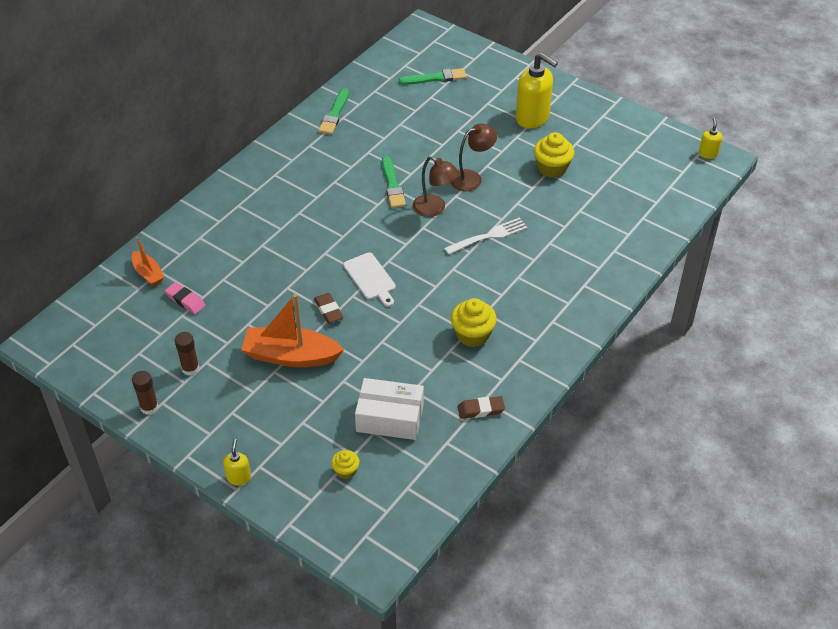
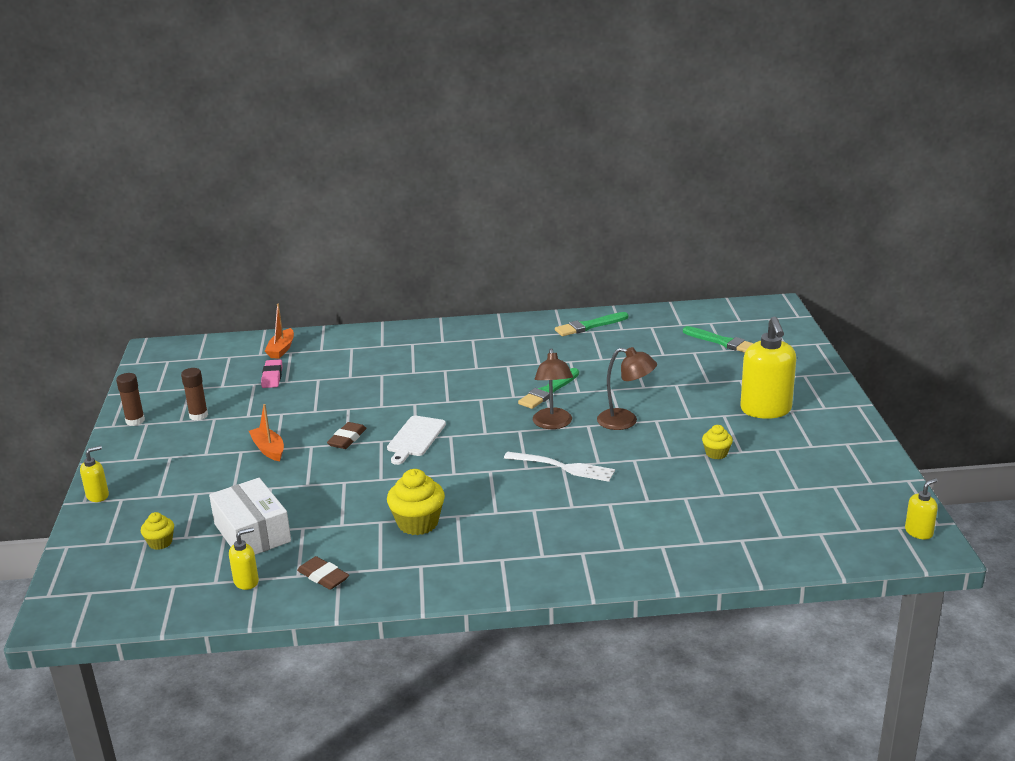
camera: 50 degrees right, 20 degrees down
(291, 356) = (268, 449): orange boat -> orange boat, size x0.53
(444, 449) = (246, 581): none -> yellow soap dispenser
(552, 168) = (716, 453): yellow cupcake -> yellow cupcake, size x0.56

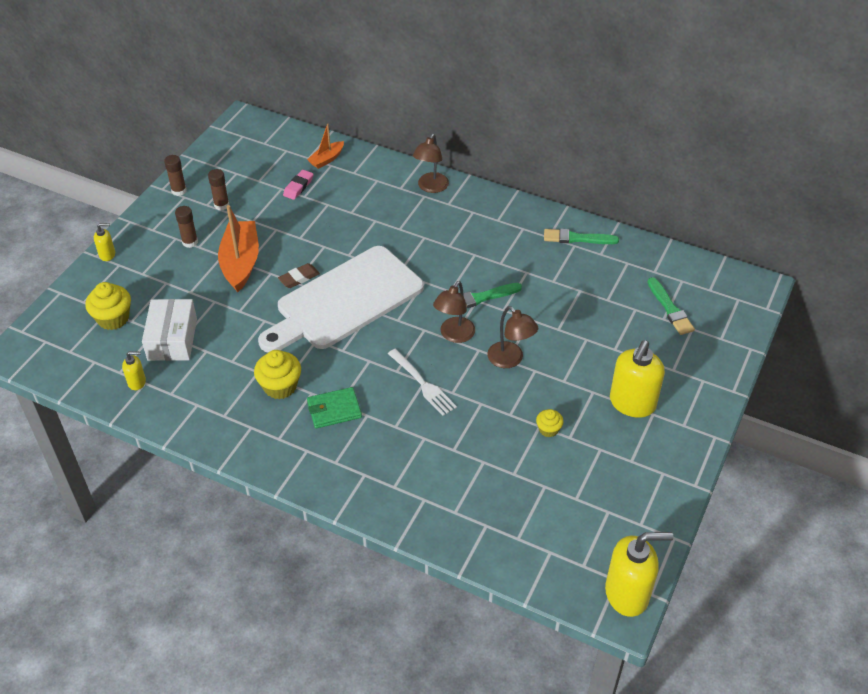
camera: 30 degrees right, 20 degrees up
(160, 542) = (113, 318): yellow cupcake -> yellow cupcake, size x1.77
(191, 454) = (190, 242): none -> brown glue stick
(268, 449) = (241, 262): orange boat -> orange boat, size x1.88
(323, 577) = (184, 403): brown eraser -> none
(412, 336) = (431, 187): none -> brown lamp
(415, 438) = (345, 301): white cutting board -> white cutting board, size x2.39
(495, 518) = (334, 410): none -> green wallet
(919, 532) = (627, 594): yellow soap dispenser -> yellow soap dispenser, size x2.07

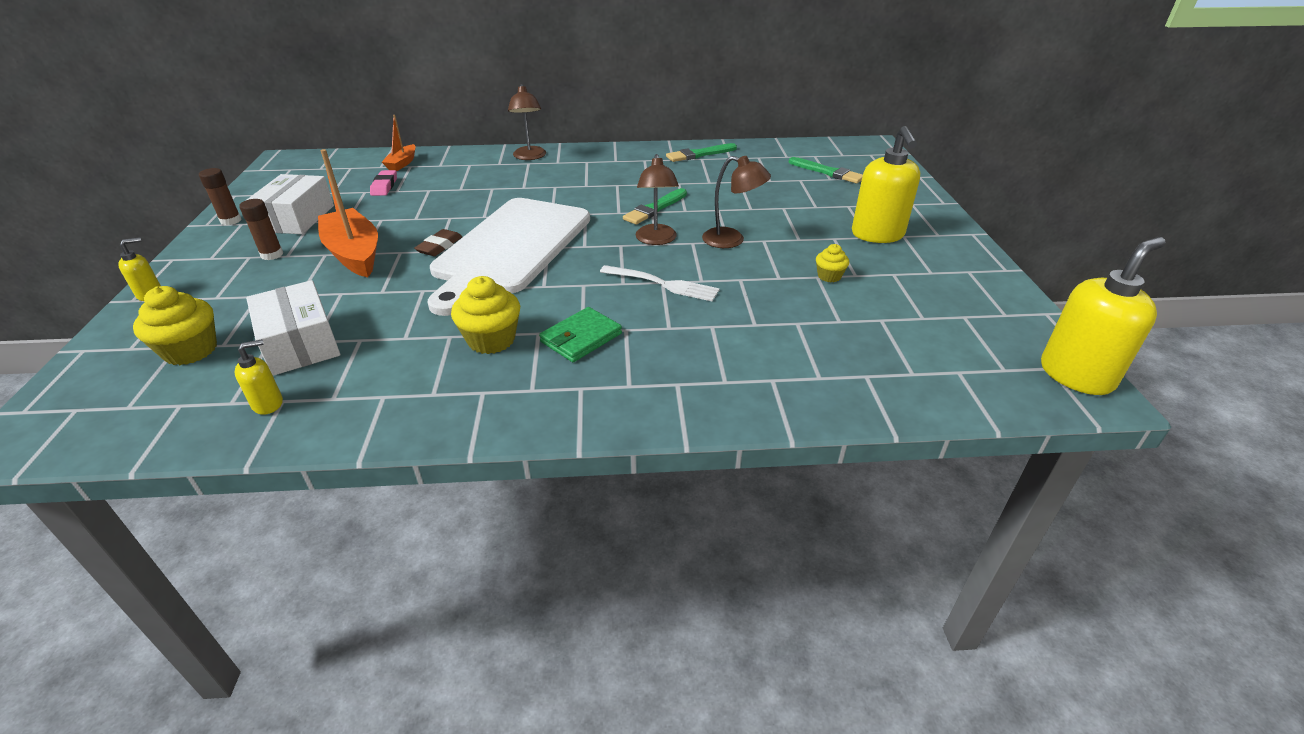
camera: 30 degrees left, 10 degrees down
(221, 205) = (297, 218): brown glue stick -> white box

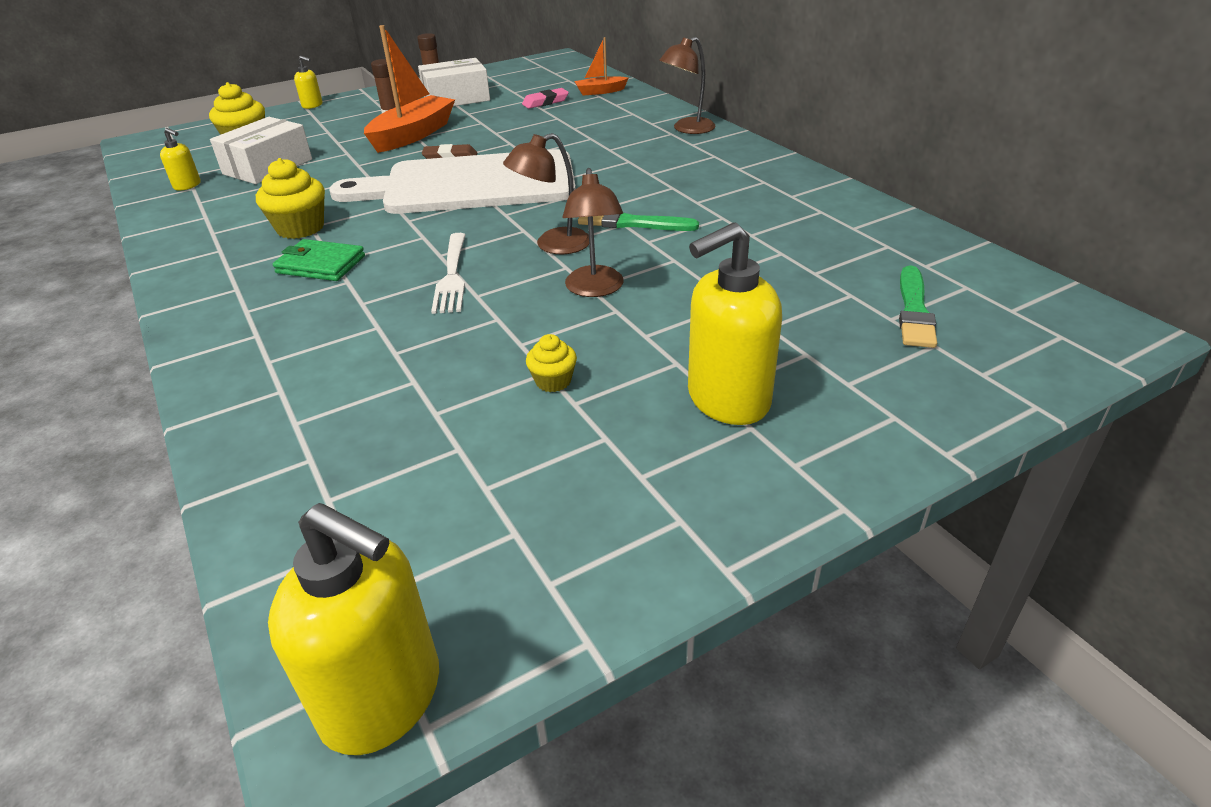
camera: 65 degrees right, 0 degrees up
(699, 154) = (832, 206): green brush -> none

